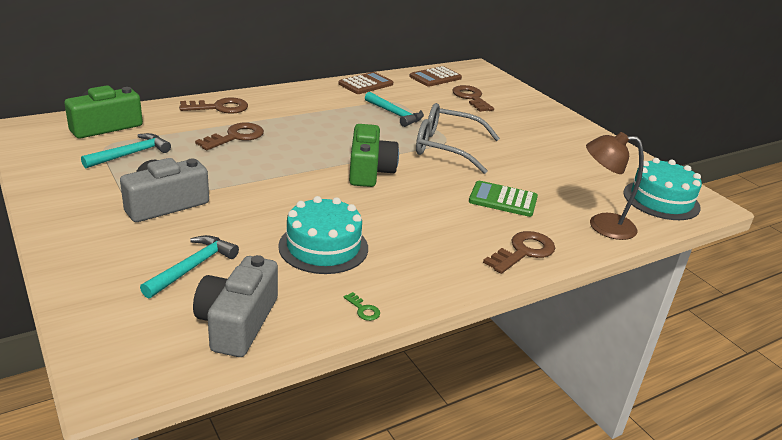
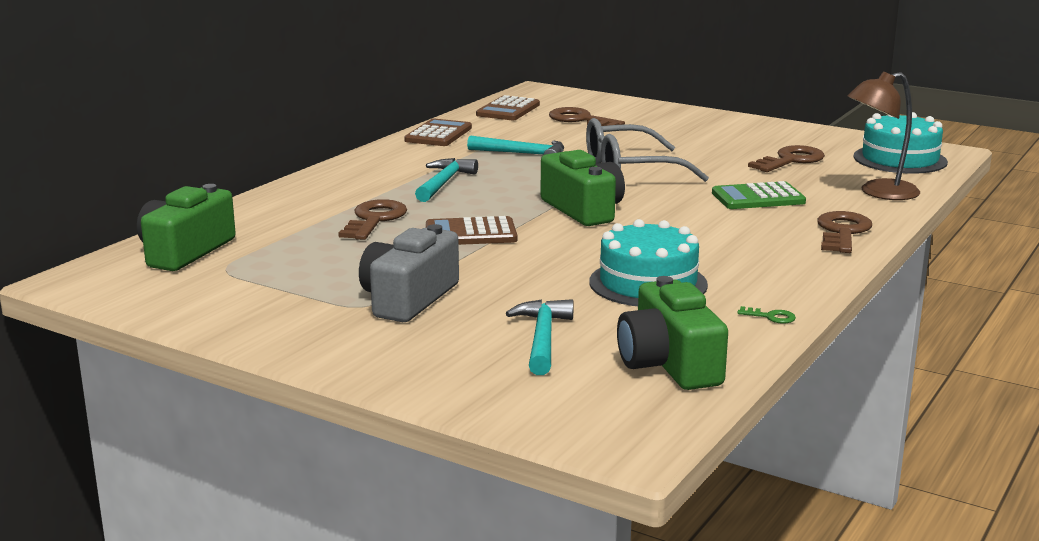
camera: 25 degrees left, 10 degrees down
(130, 154) = (274, 268): turquoise hammer -> turquoise hammer (443, 183)
(219, 108) = (300, 198): brown key -> brown key (790, 160)
(237, 322) = (669, 363): grey camera -> green camera
(274, 166) = (470, 233): none -> brown calculator

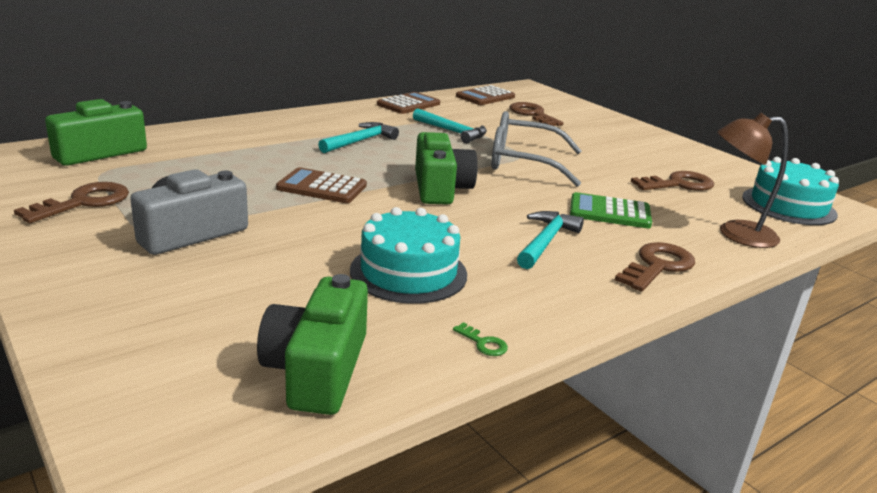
camera: 20 degrees right, 5 degrees up
(374, 220) = (266, 159): brown key -> brown key (83, 202)
(542, 339) = (240, 304): turquoise hammer -> turquoise hammer (545, 242)

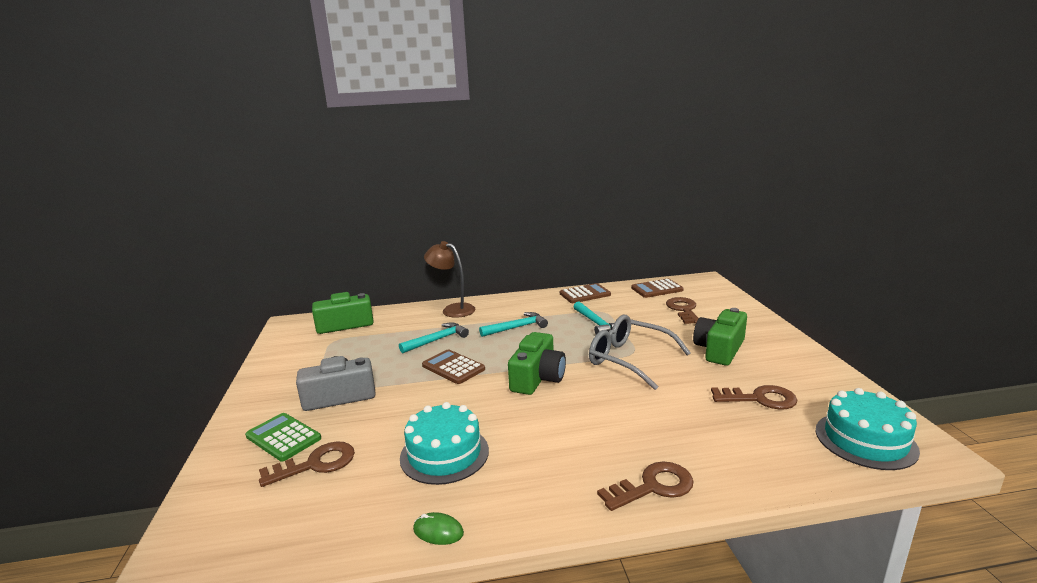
camera: 30 degrees right, 5 degrees down
(83, 202) = (304, 363): brown key -> brown key (315, 464)
(317, 369) = (313, 525): green camera -> green camera (719, 349)
(483, 343) = (438, 531): green key -> green mouse
(545, 242) = (575, 443): turquoise hammer -> turquoise hammer (437, 340)
(609, 212) = (661, 421): green calculator -> green calculator (283, 437)
(736, 234) = (769, 465): brown lamp -> brown lamp (452, 309)

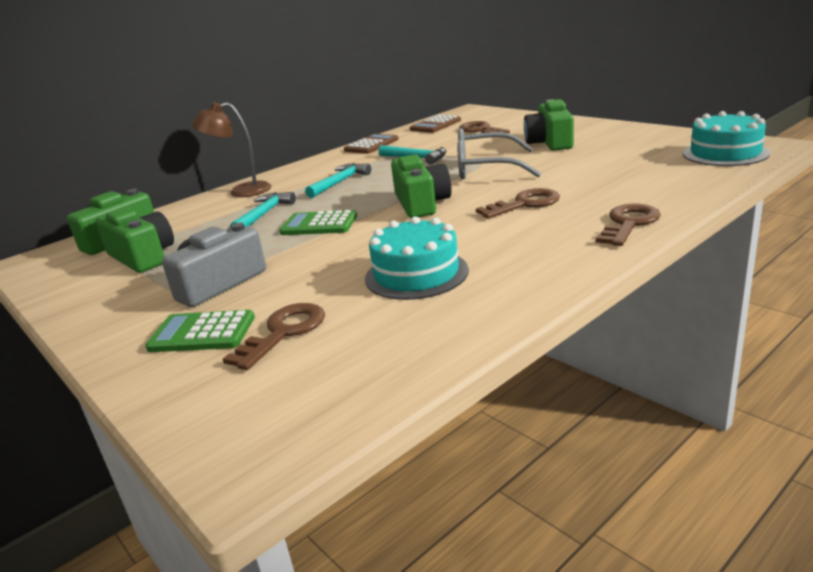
camera: 30 degrees left, 5 degrees up
(337, 348) = (143, 257): none -> green camera
(438, 531) = (499, 315): green mouse -> none
(453, 367) = (319, 224): brown calculator -> green calculator
(759, 399) = (624, 157): brown key -> brown key (524, 204)

